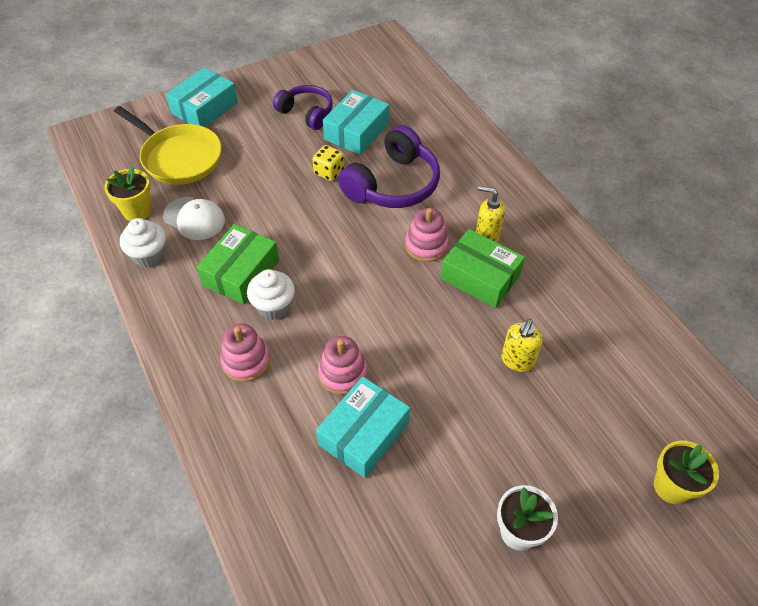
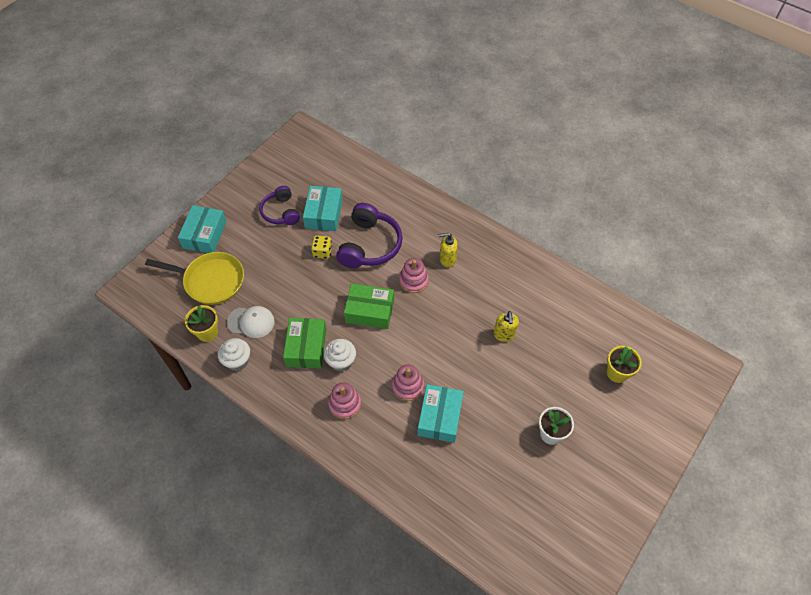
camera: 25 degrees left, 5 degrees up
(306, 113) = (281, 212): purple headphones -> purple headphones turned 120 degrees counterclockwise
(480, 277) = (457, 289): green box -> green box (370, 311)

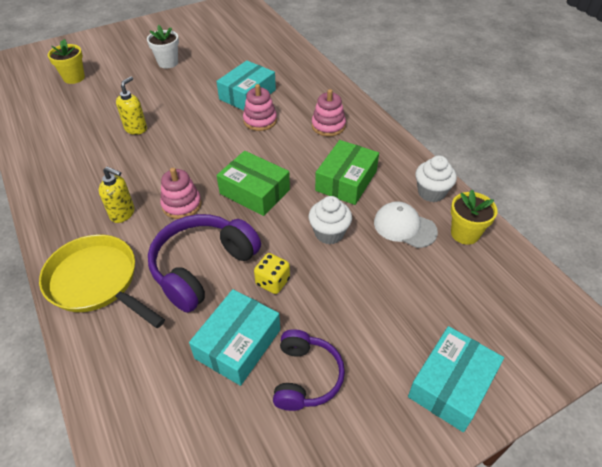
camera: 155 degrees left, 10 degrees down
(210, 280) = (451, 299): yellow pan -> yellow pan (97, 282)
(341, 361) = (314, 157): white cupcake -> white cupcake (329, 233)

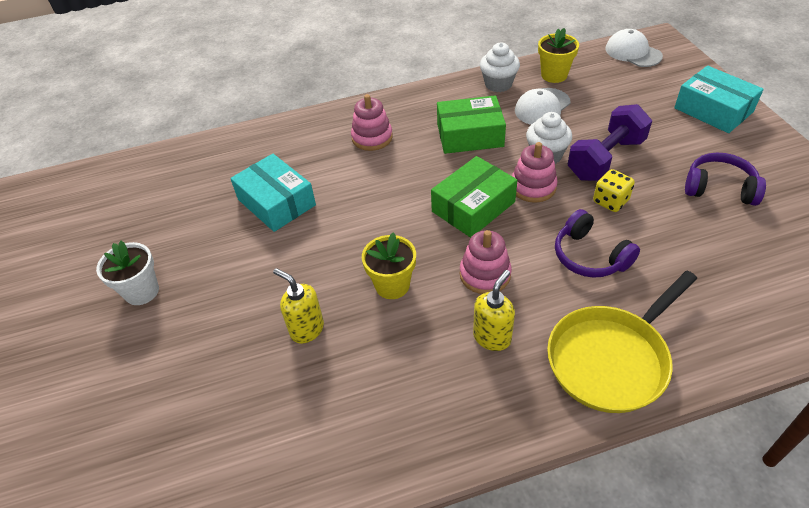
camera: 75 degrees left, 0 degrees up
(74, 78) = (108, 435): yellow flower pot -> yellow flower pot (392, 285)
(202, 267) = (589, 256): purple headphones -> purple headphones, size x0.64
(238, 344) = (689, 231): turquoise box -> none
(260, 120) = (339, 194): pink stacking toy -> pink stacking toy (533, 187)
(334, 278) = (605, 159): none -> purple dumbbell
(346, 181) = (470, 135): green box -> green box turned 45 degrees counterclockwise
(545, 305) = (633, 52): none -> white cap

